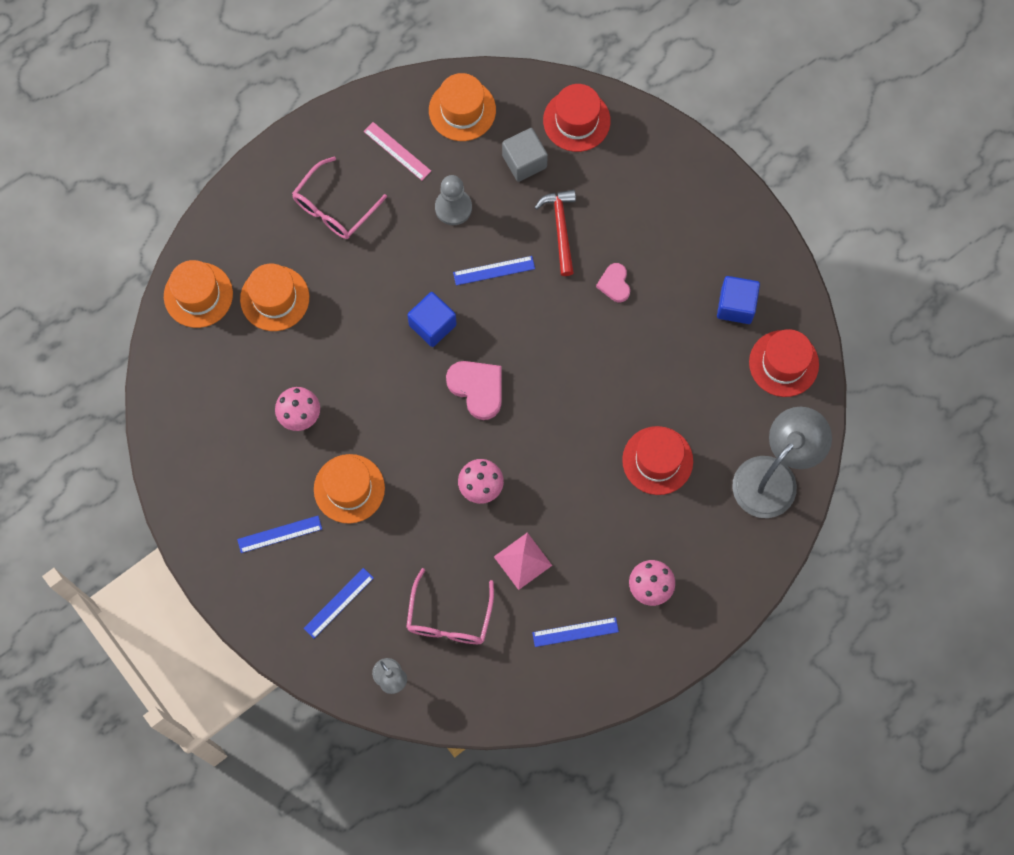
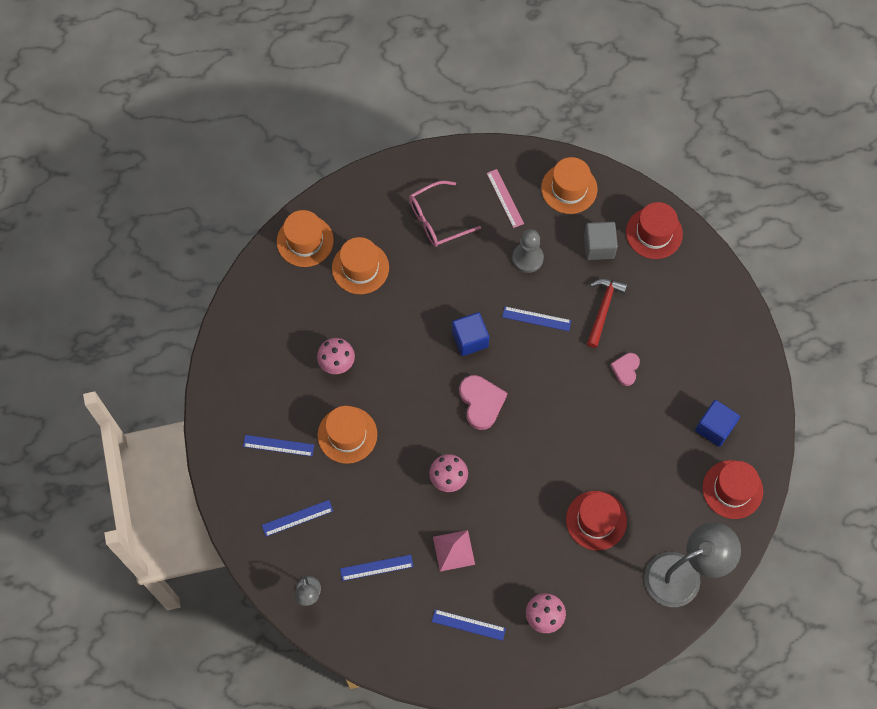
camera: 25 degrees right, 5 degrees down
(449, 616) = (376, 567): pink glasses -> blue ruler

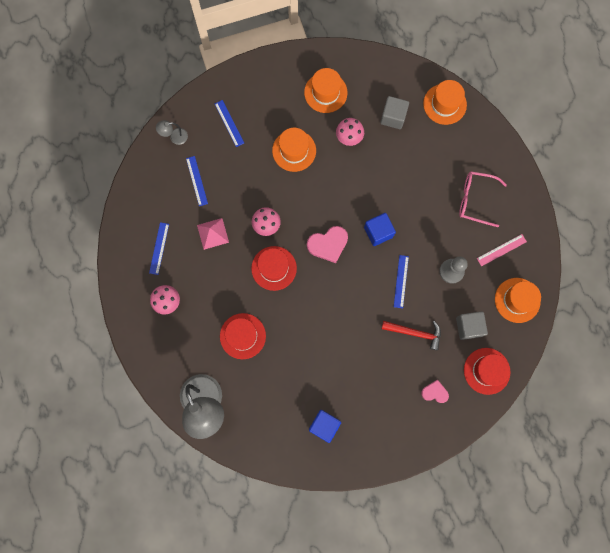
camera: 85 degrees right, 10 degrees up
(278, 445) = (281, 104): blue ruler -> none
(315, 305) = (393, 117): none -> grey cube
(360, 268) = (427, 146): orange hat -> orange hat (325, 92)
(438, 219) = (476, 200): pink glasses -> pink glasses turned 45 degrees counterclockwise
(625, 369) = (366, 353): pink heart -> pink heart (434, 392)
(732, 489) = (275, 441): red hat -> red hat (274, 268)

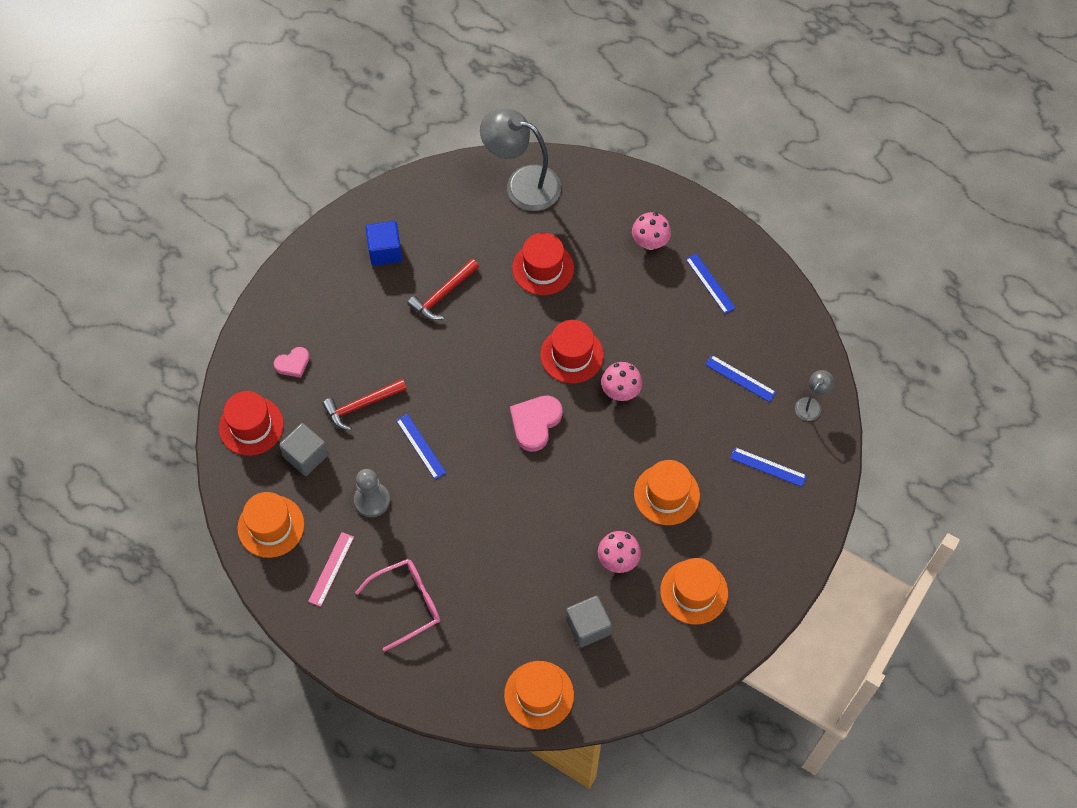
camera: 140 degrees right, 15 degrees down
(213, 233) = (669, 339): pink pyramid -> none
(314, 367) = (443, 294): none -> red hammer
(378, 232) = (491, 479): blue cube -> none

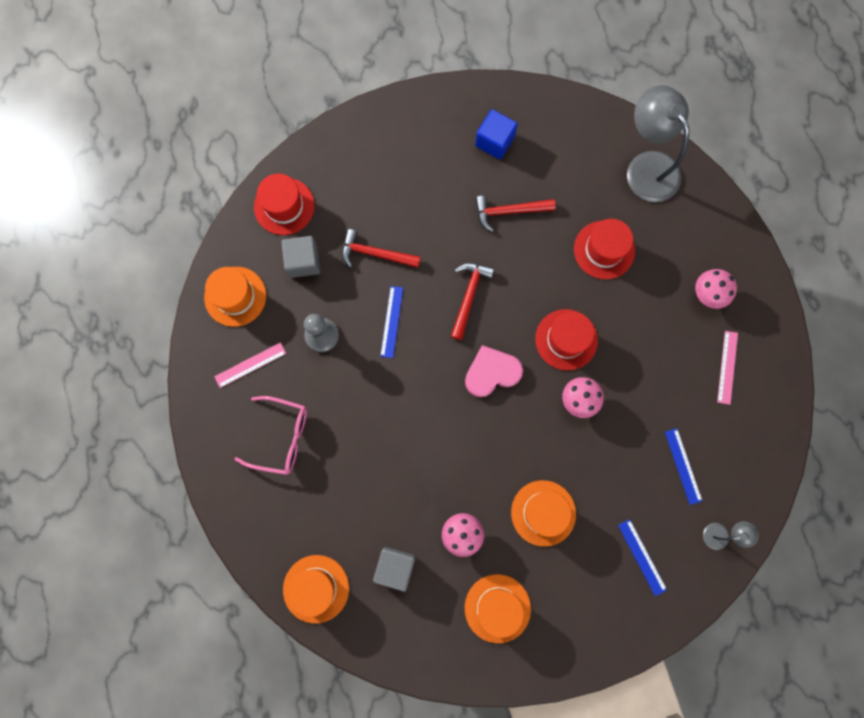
camera: 40 degrees right, 15 degrees up
(293, 364) = (353, 180): pink heart -> none
(467, 380) = (469, 296): none -> red hammer
(710, 283) = (727, 367): blue ruler -> pink ruler

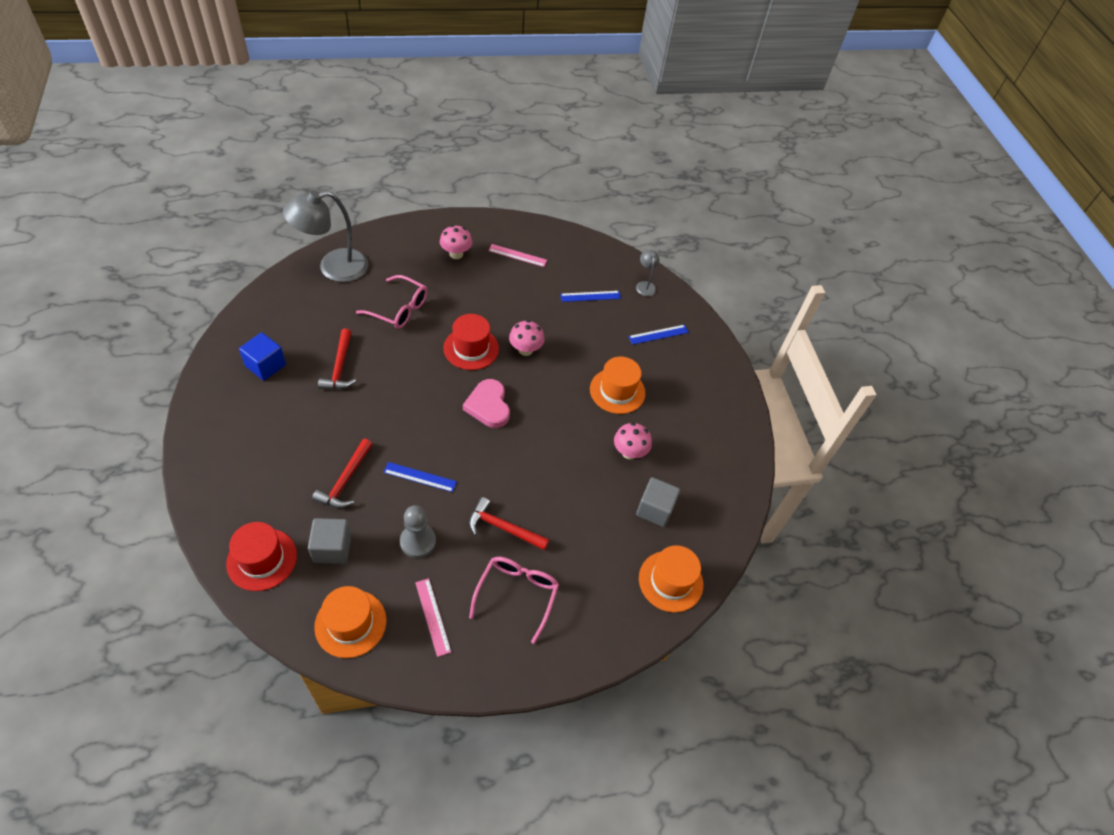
camera: 90 degrees left, 25 degrees down
(469, 296) = (412, 411): red hammer -> red hammer (503, 527)
(497, 608) = (694, 437): orange hat -> none
(604, 250) = (398, 309): red hat -> pink glasses

